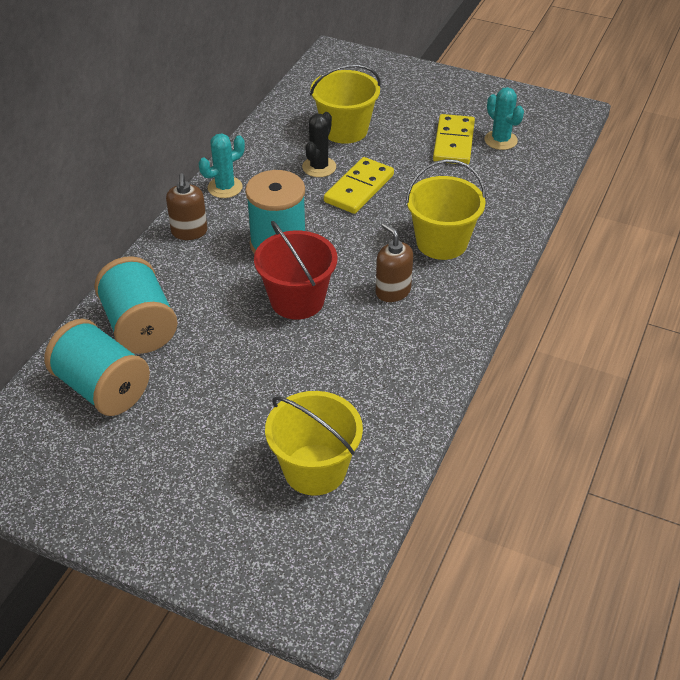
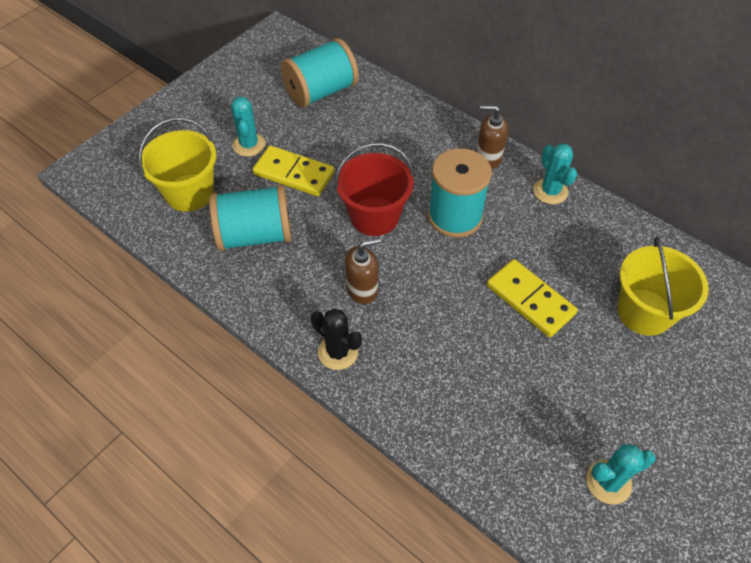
camera: 105 degrees right, 10 degrees up
(139, 326) = (378, 116): turquoise spool -> turquoise spool (255, 235)
(217, 435) = (249, 145): none -> turquoise cactus
(319, 167) = (574, 272): black cactus -> black cactus (338, 352)
(441, 242) = (422, 352): yellow bucket -> none
(453, 142) = (608, 422): yellow domino -> yellow domino (294, 173)

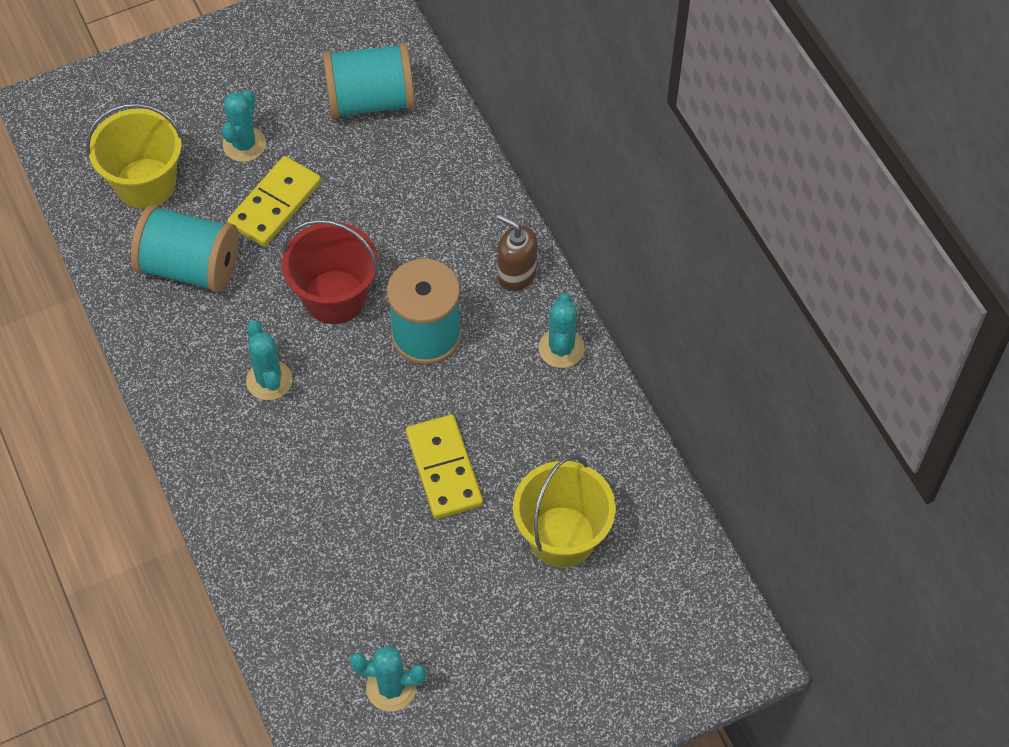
camera: 25 degrees right, 5 degrees up
(294, 173) = (275, 204): yellow domino -> yellow domino turned 75 degrees clockwise
(338, 352) = (203, 439): black cactus -> none
(362, 289) = (269, 380): brown soap dispenser -> turquoise cactus

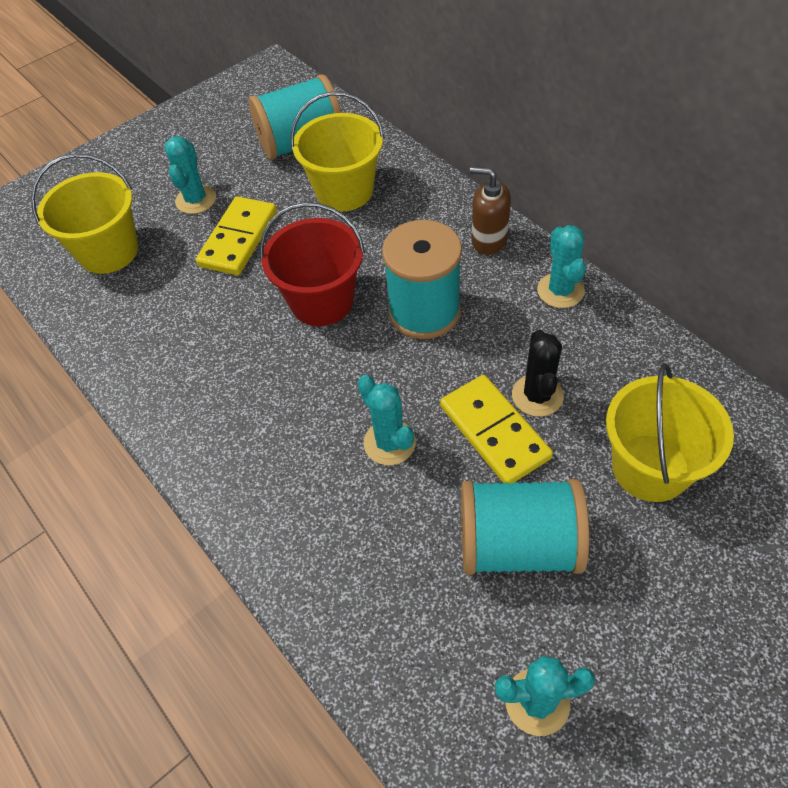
camera: 10 degrees left, 5 degrees down
(190, 267) = (169, 310): turquoise spool -> turquoise spool (518, 544)
(269, 380) = (279, 393): turquoise cactus -> turquoise cactus (389, 443)
(396, 176) = (344, 191): none -> yellow bucket
(495, 446) = (537, 395): none -> black cactus

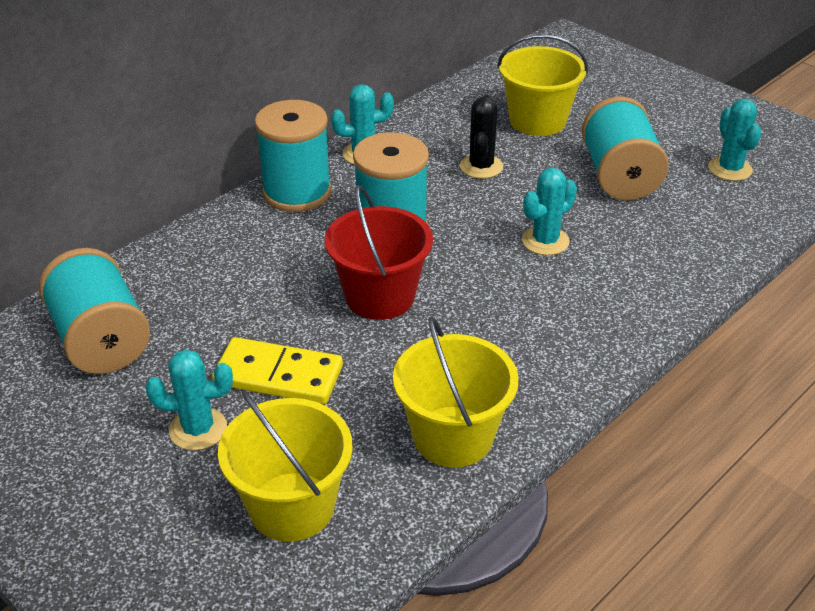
camera: 100 degrees left, 15 degrees down
(344, 191) = (205, 294): yellow bucket -> yellow bucket (453, 436)
(488, 240) = (297, 192): brown soap dispenser -> turquoise spool
(494, 432) = (521, 187): yellow domino -> none
(537, 395) = (481, 167): black cactus -> black cactus turned 75 degrees counterclockwise

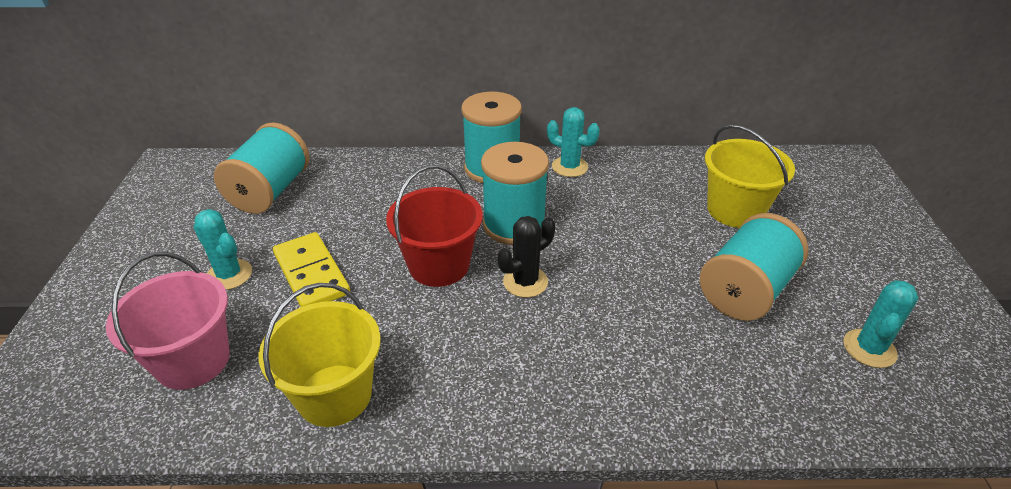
camera: 45 degrees right, 0 degrees up
(292, 506) = (193, 361): yellow bucket -> pink bucket
(481, 167) = (639, 219): black cactus -> black cactus (525, 282)
(545, 241) = (607, 302): turquoise cactus -> none

